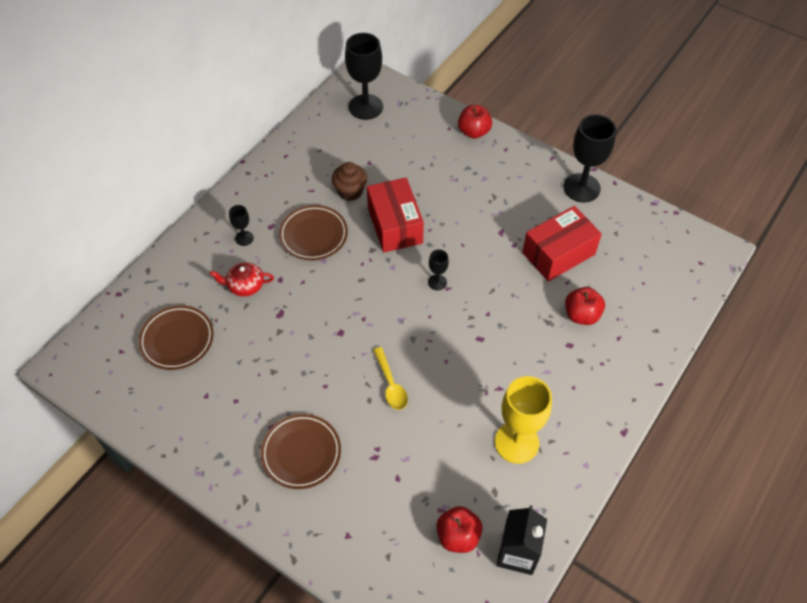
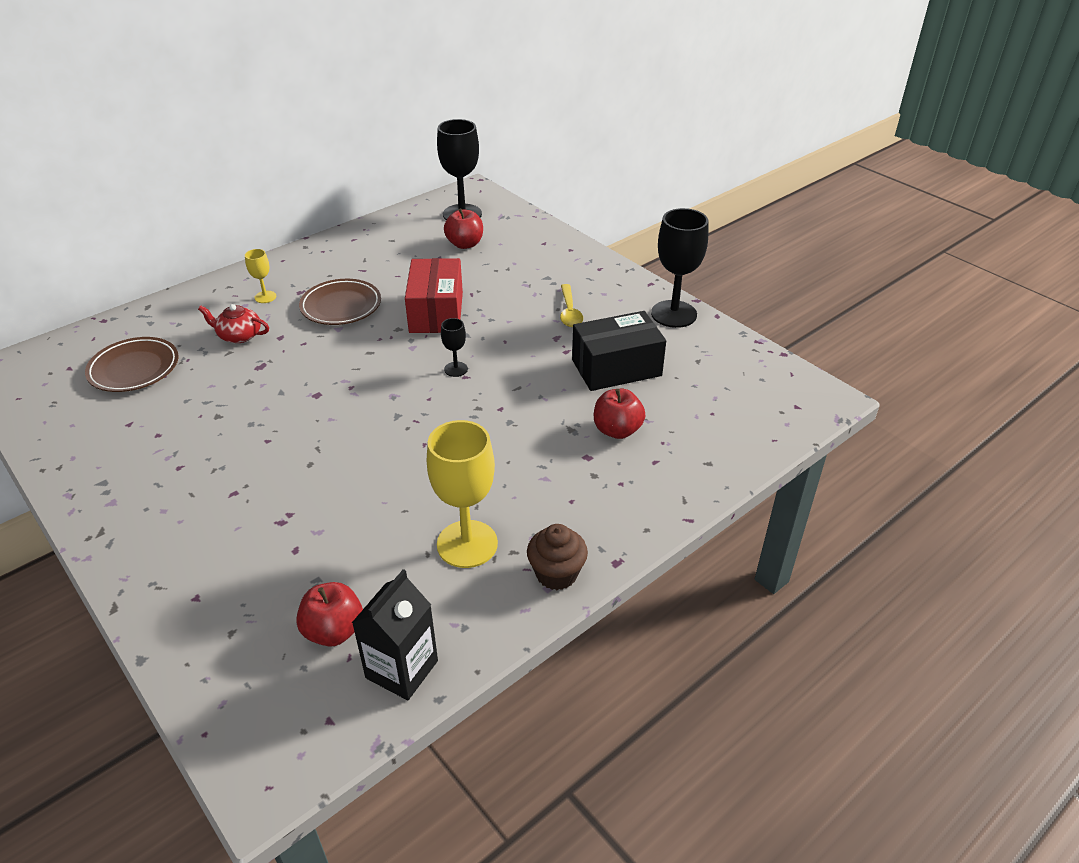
camera: 15 degrees right, 15 degrees down
(244, 238) = (265, 297): black goblet -> yellow goblet
(301, 453) = (197, 499): brown plate -> none
(350, 191) = (404, 277): brown cupcake -> brown cupcake (556, 574)
(390, 384) = (344, 453): yellow spoon -> yellow spoon (569, 312)
(474, 132) = (570, 249): red apple -> red apple (465, 244)
(558, 253) = (616, 368): red box -> black box

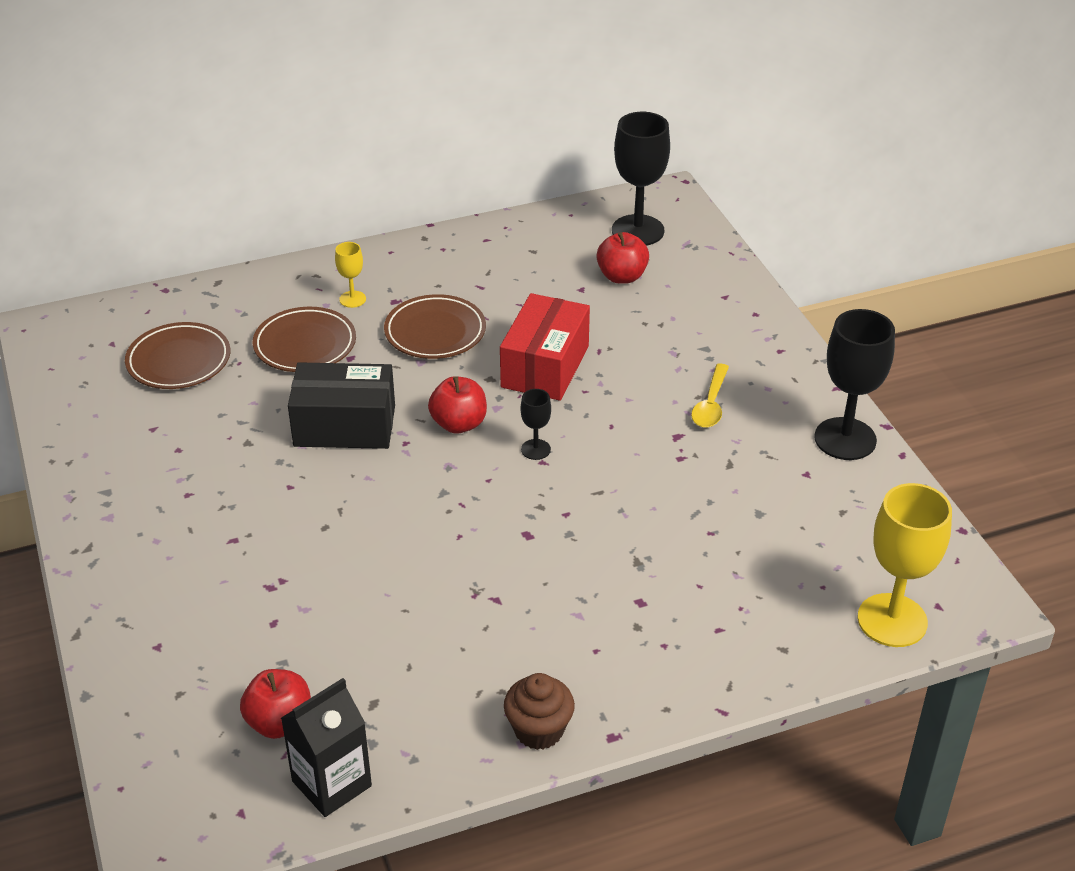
camera: 20 degrees right, 0 degrees up
(239, 335) = (305, 345): red teapot -> brown plate
(467, 544) = (456, 668): yellow goblet -> yellow goblet (892, 620)
(616, 368) = (732, 495): black box -> black box (345, 425)
(617, 430) = (692, 578): red apple -> red apple (459, 424)

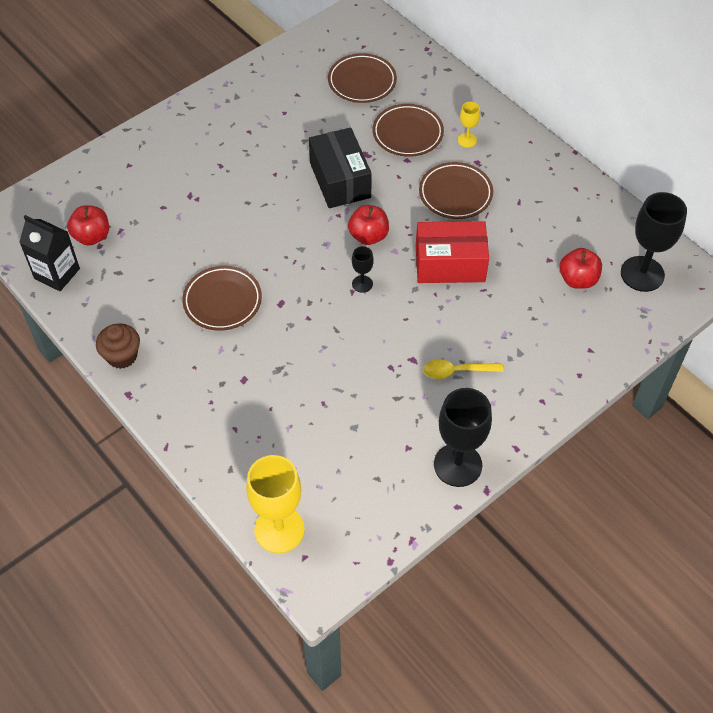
camera: 70 degrees right, 15 degrees up
(493, 594) = (222, 301): none -> brown plate

